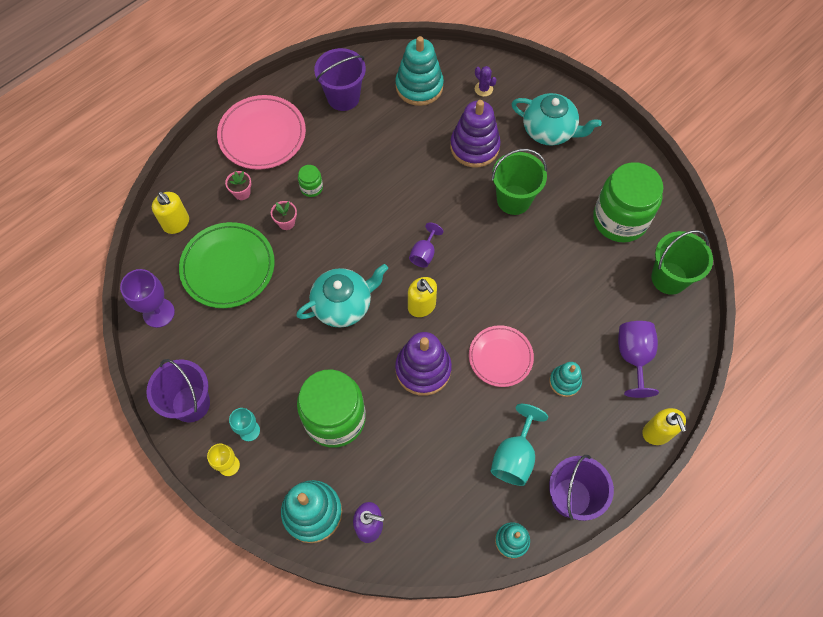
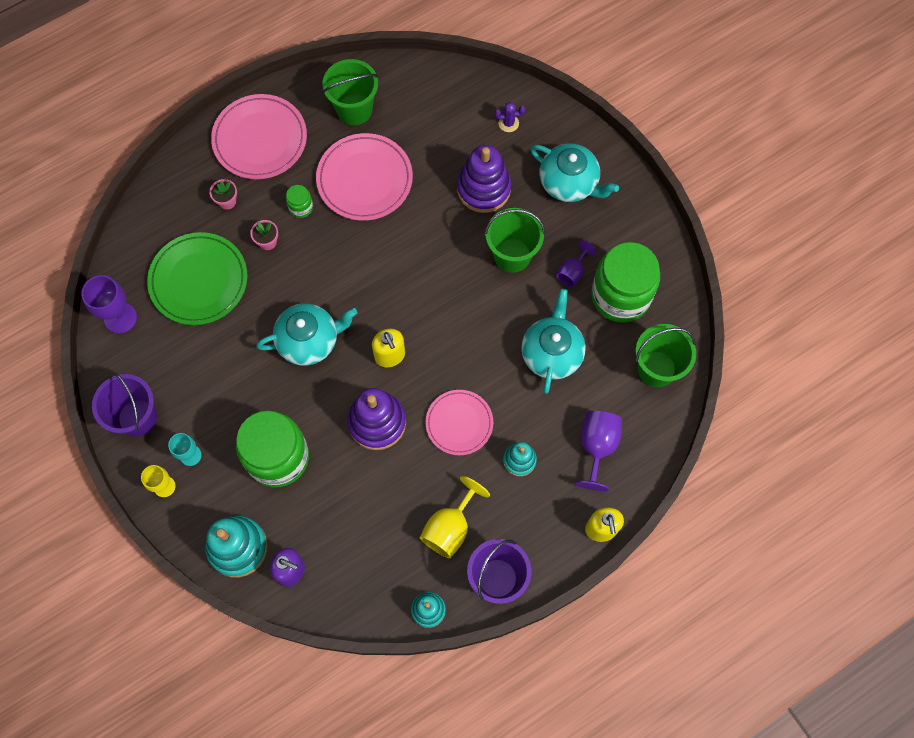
camera: 10 degrees right, 5 degrees up
(176, 223) = (154, 224): yellow soap dispenser -> none
(343, 97) = (354, 109): purple bucket -> green bucket
(365, 155) = (364, 179): none -> pink plate
(419, 86) = (439, 109): turquoise stacking toy -> none
(424, 253) = (404, 299): purple goblet -> purple goblet (572, 272)
(483, 89) = (508, 123): purple cactus -> purple cactus turned 60 degrees counterclockwise
(514, 456) = (450, 527): turquoise goblet -> yellow goblet
(570, 279) = (552, 353): none -> turquoise teapot

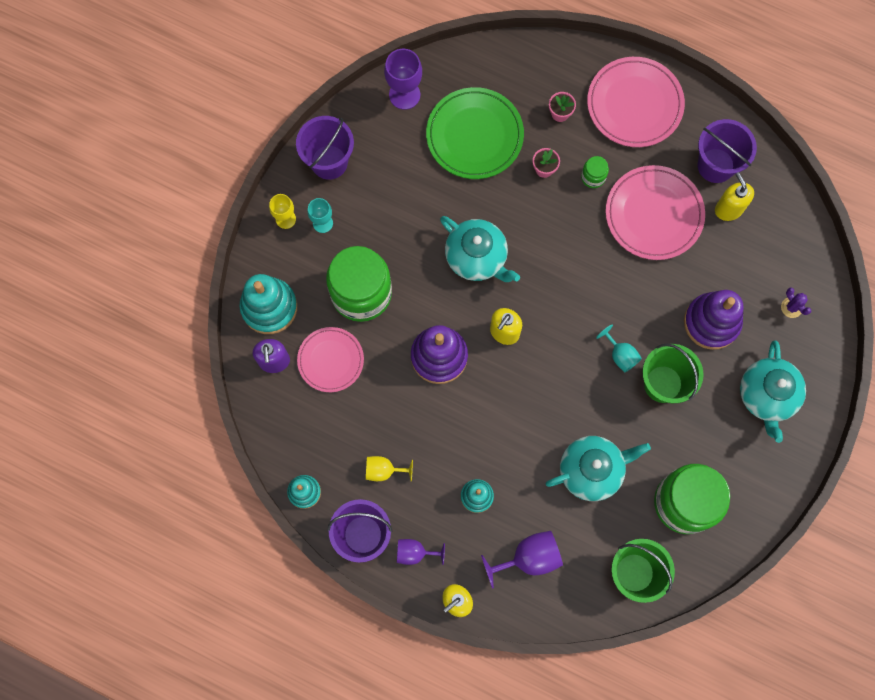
camera: 60 degrees right, 5 degrees up
(354, 109) = (715, 165): green bucket -> purple bucket
(397, 121) = (728, 209): none -> yellow soap dispenser
(450, 527) = (384, 470): yellow goblet -> yellow goblet, size x0.63
(459, 423) = (479, 426): pink plate -> pink plate (330, 360)
(467, 274) = (620, 355): none -> turquoise goblet
(572, 272) = (680, 446): purple goblet -> purple goblet (415, 553)

